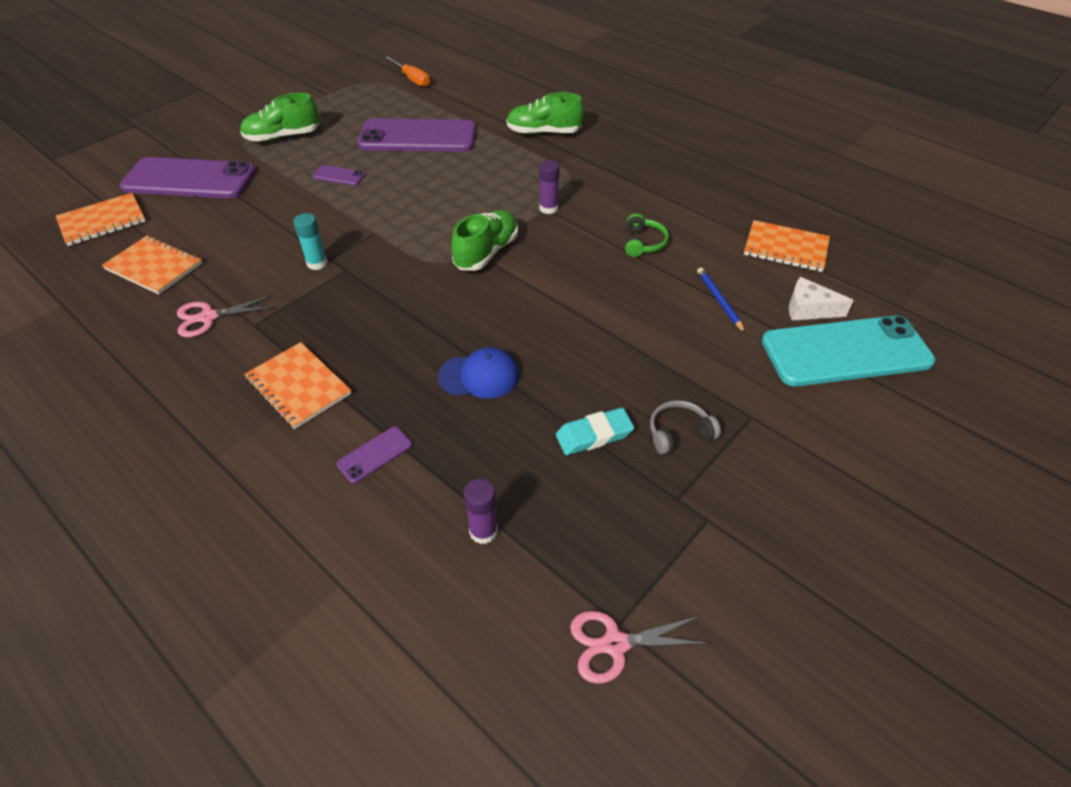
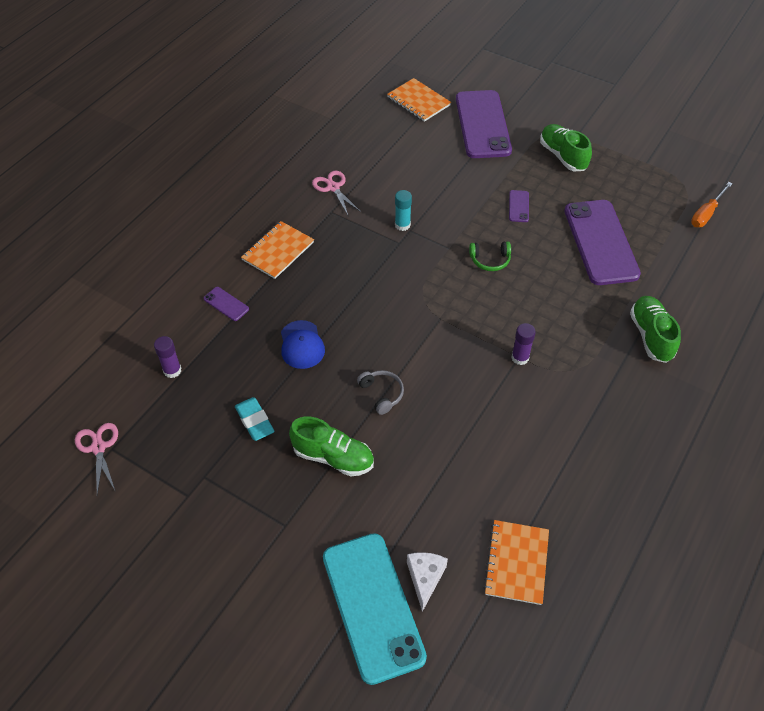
camera: 80 degrees right, 5 degrees up
(154, 266) = (377, 144): orange notebook -> none
(486, 252) = (443, 324): green shoe -> green shoe (333, 457)
(643, 243) = (489, 437): green headphones -> green headphones (490, 260)
(679, 432) = (263, 475): grey headphones -> grey headphones (382, 394)
(719, 301) = (420, 502): blue pencil -> none

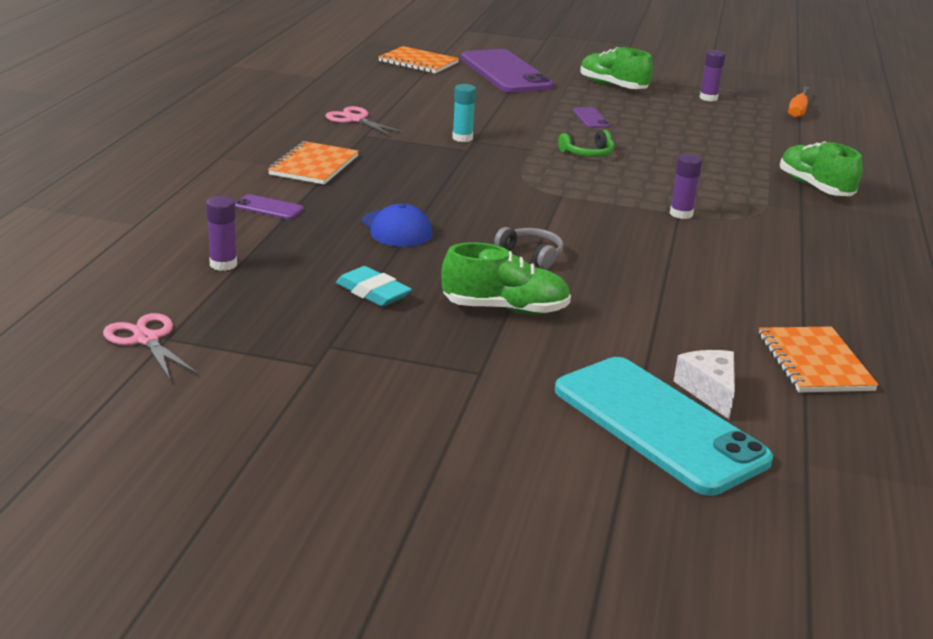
camera: 20 degrees left, 25 degrees down
(600, 242) = (703, 134): purple phone -> none
(637, 184) = (708, 98): none -> purple glue stick

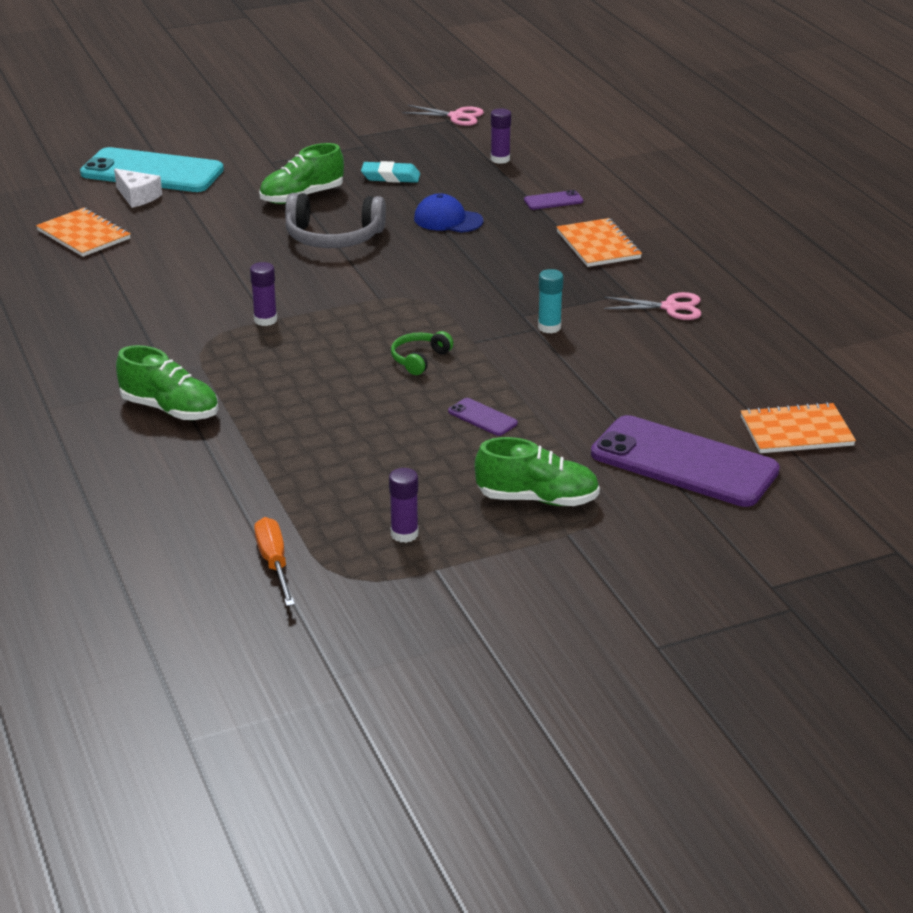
camera: 145 degrees right, 5 degrees up
(532, 254) = (333, 237): grey headphones -> grey headphones, size x1.84

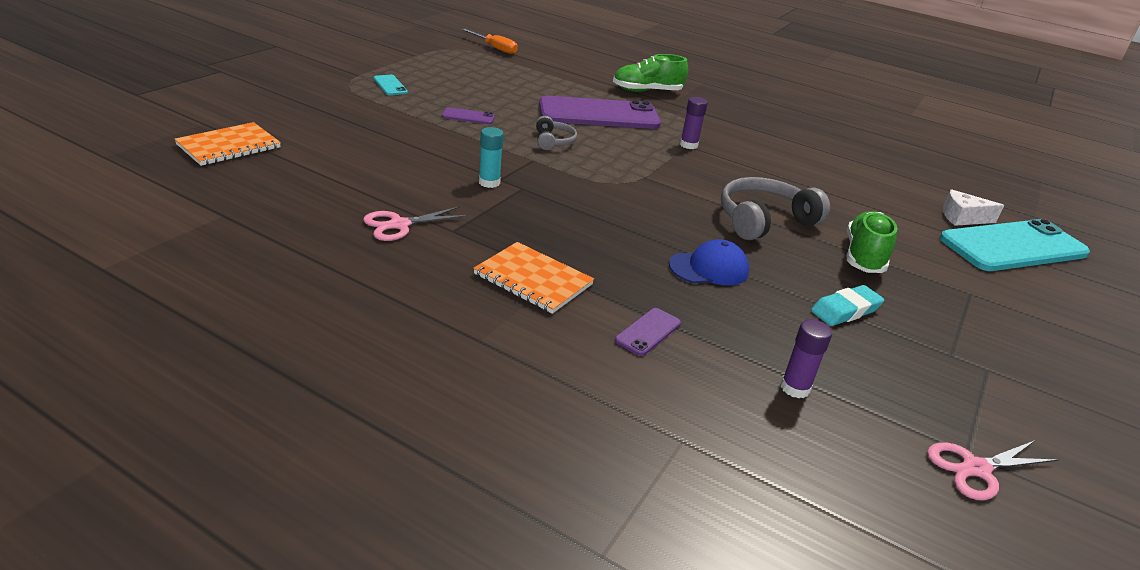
camera: 140 degrees right, 0 degrees up
(84, 235) = (913, 176): orange notebook -> none
(404, 534) = (447, 64): purple glue stick -> none
(419, 359) = (553, 141): green headphones -> grey headphones
(537, 499) = (390, 85): green shoe -> turquoise phone
(684, 463) = (309, 115): purple phone -> purple phone (599, 114)

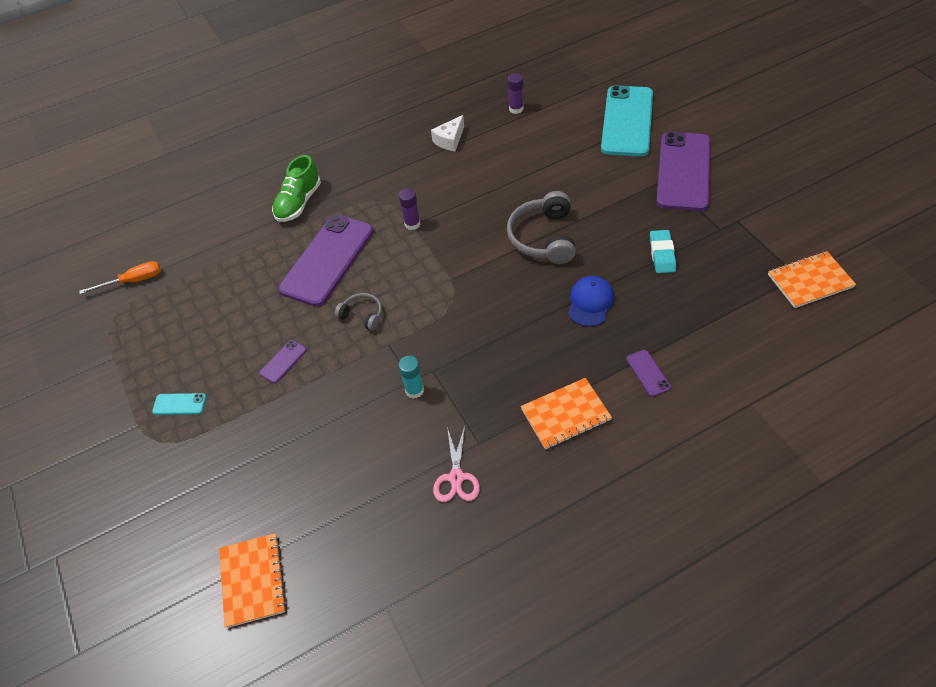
camera: 50 degrees left, 20 degrees up
(795, 388) = (725, 324): purple glue stick -> purple glue stick (516, 109)
(864, 256) = (609, 207): green shoe -> none
(962, 218) = (584, 123): white cheese -> white cheese (450, 140)
(976, 469) = (810, 281): pink scissors -> orange notebook
(1002, 304) = (683, 171): none -> purple phone

